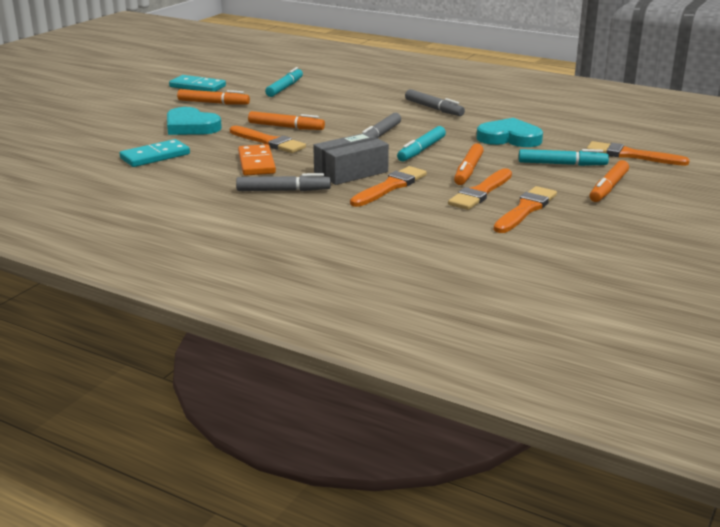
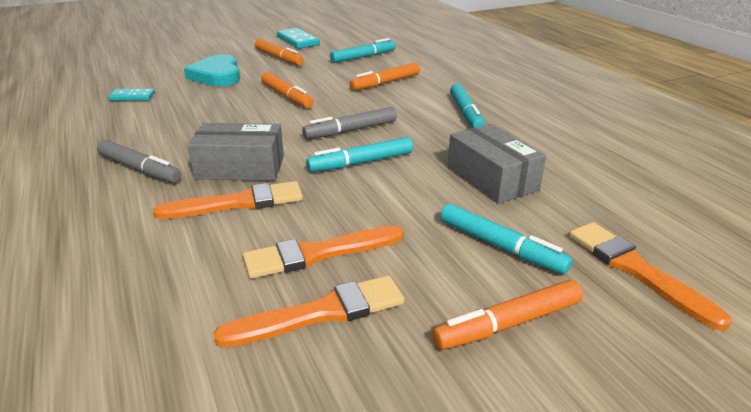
camera: 35 degrees right, 5 degrees up
(155, 156) = (132, 97): turquoise domino -> turquoise domino, size x0.63
(256, 163) = (185, 128): orange domino -> none
(268, 142) = (242, 108): orange brush -> none
(434, 108) = (466, 113): grey marker -> turquoise marker
(468, 171) = (361, 211): orange marker -> orange marker (385, 83)
(509, 138) = (492, 178): turquoise heart -> grey box

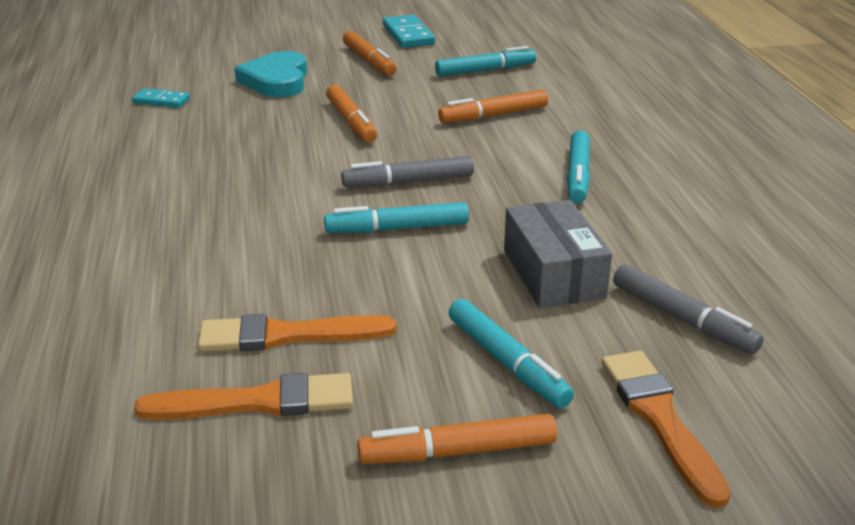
camera: 15 degrees right, 0 degrees up
(139, 169) = (134, 201): grey marker -> grey marker (682, 319)
(238, 203) = (226, 260): orange brush -> none
(240, 168) = (248, 215): grey box -> none

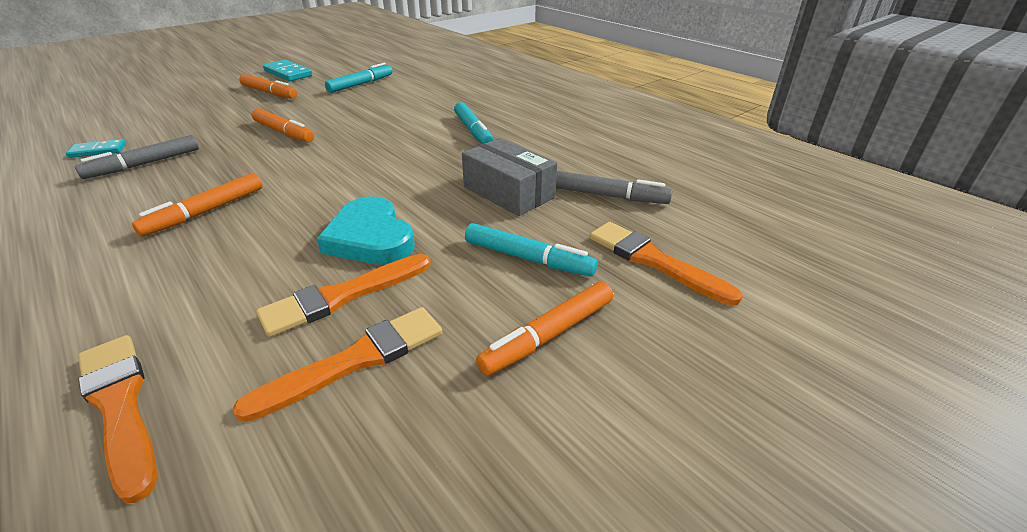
camera: 30 degrees left, 5 degrees up
(60, 367) = (120, 406): none -> orange brush
(276, 80) = (200, 117): turquoise heart -> turquoise heart (370, 238)
(397, 228) = (374, 193): turquoise marker -> none
(408, 182) = (359, 161): grey marker -> grey marker (144, 164)
(493, 115) = (388, 108): orange marker -> orange marker (205, 212)

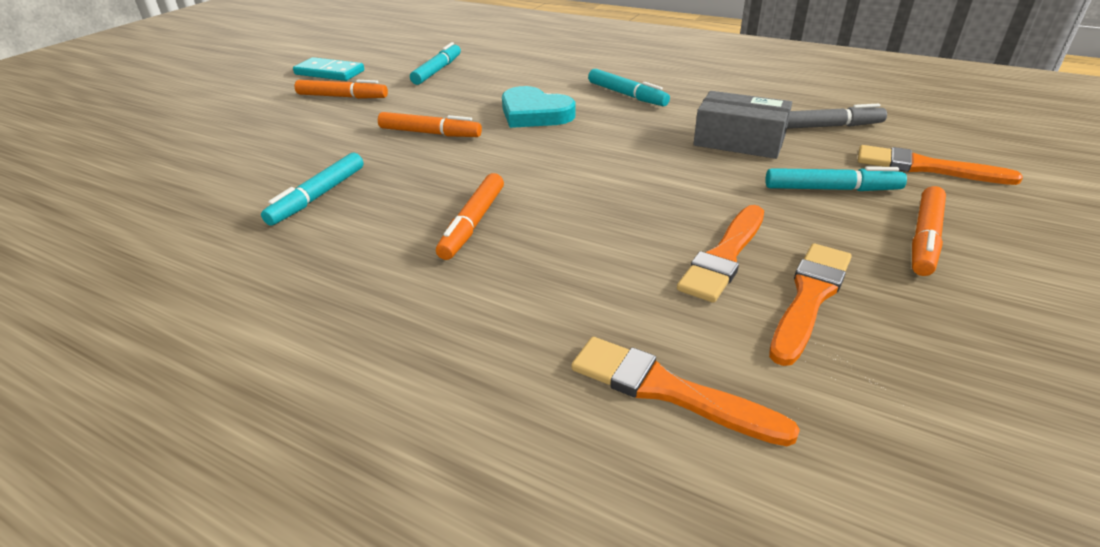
camera: 20 degrees left, 0 degrees up
(98, 151) = (231, 195): turquoise domino -> none
(144, 164) = (318, 196): grey marker -> turquoise marker
(370, 238) = (675, 206): turquoise heart -> turquoise heart (534, 113)

